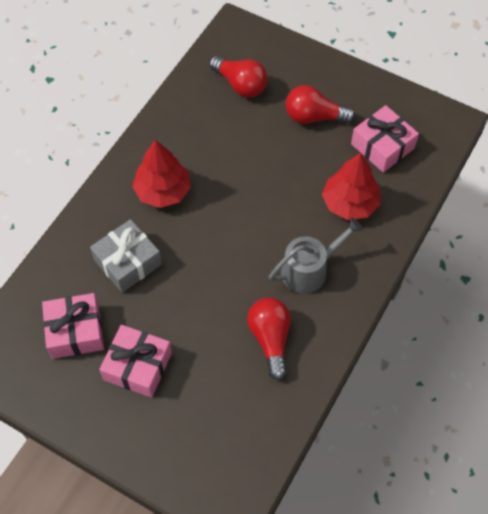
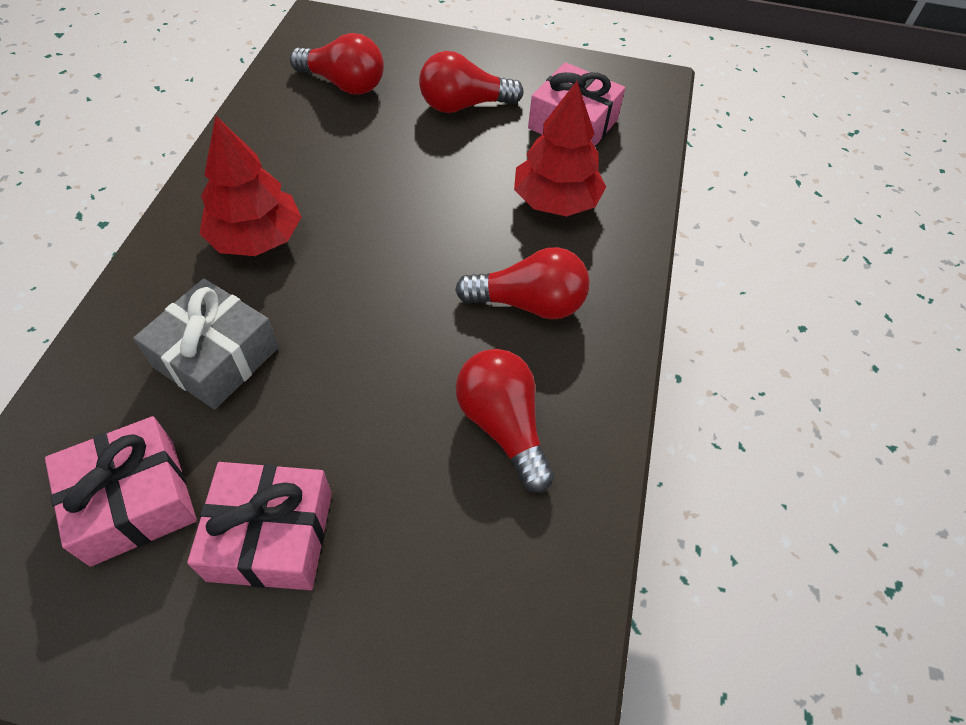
camera: 20 degrees left, 5 degrees down
(309, 269) = (529, 303): grey watering can -> red light bulb

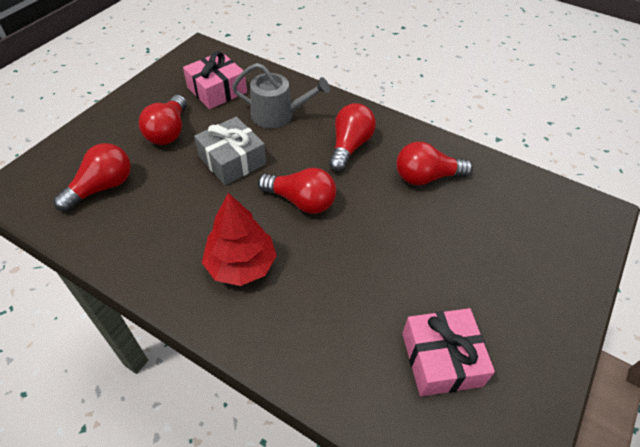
camera: 70 degrees left, 5 degrees down
(216, 357) = (341, 301): grey gift -> grey gift (232, 160)
(271, 536) = (475, 289): pink gift -> none
(386, 271) = (301, 201): none -> red light bulb
(556, 201) = (277, 115): red tree -> grey watering can

